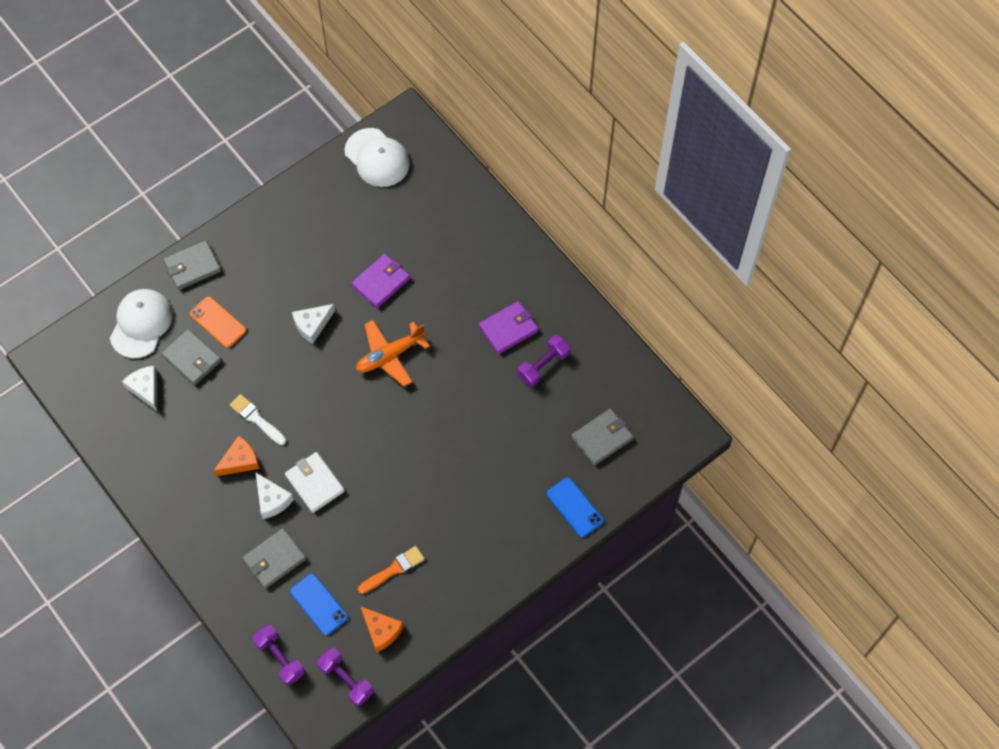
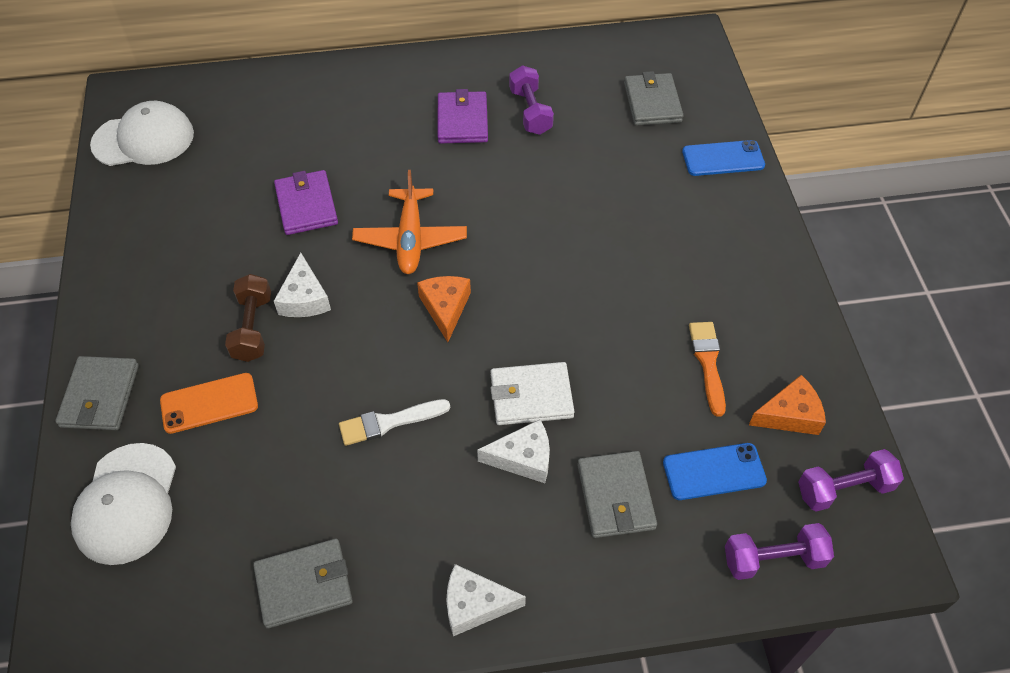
camera: 60 degrees left, 10 degrees down
(141, 324) = (127, 503): white cap -> white cap turned 135 degrees counterclockwise
(146, 389) = (234, 546): white cheese -> white cheese (475, 604)
(192, 358) = (236, 461): grey wallet -> grey wallet (304, 585)
(240, 461) = (438, 472): orange cheese -> orange cheese (445, 308)
(277, 311) = (253, 328): none -> brown dumbbell

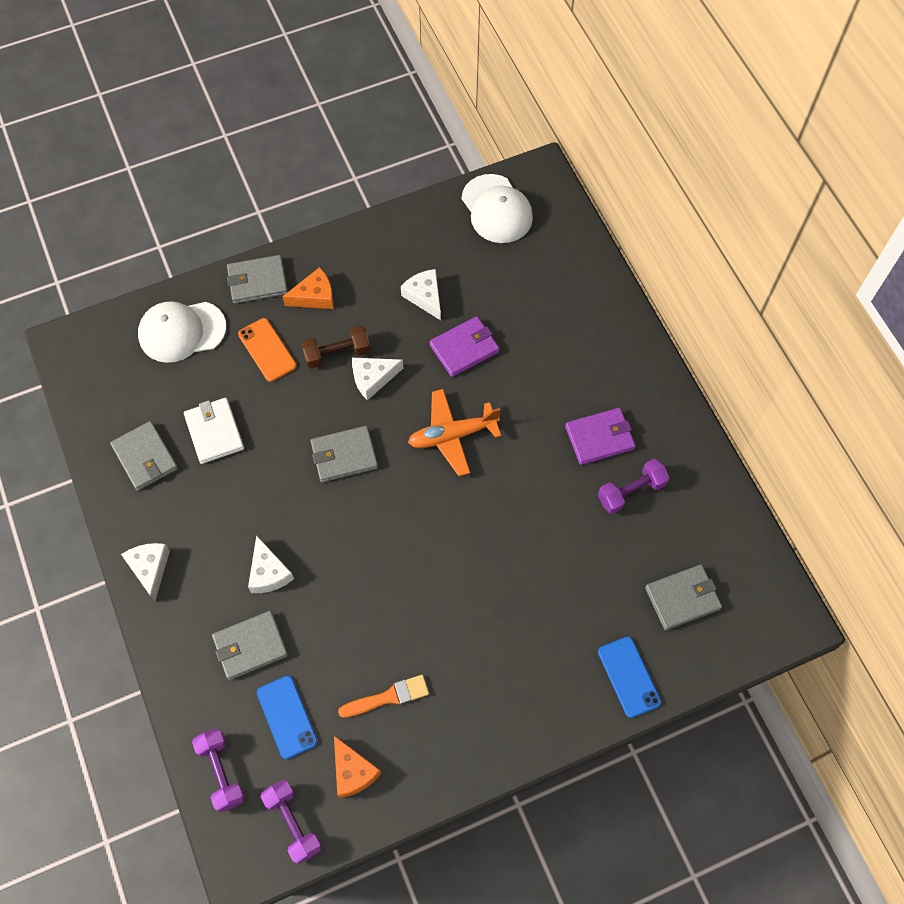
camera: 75 degrees right, 10 degrees up
(220, 226) = (425, 296): none -> white cheese
(389, 422) = (278, 471): white brush -> none
(394, 347) = (344, 455): none -> grey wallet
(445, 308) = (390, 481): orange cheese -> orange cheese (315, 296)
(531, 396) = (324, 565): white wallet -> white wallet (214, 432)

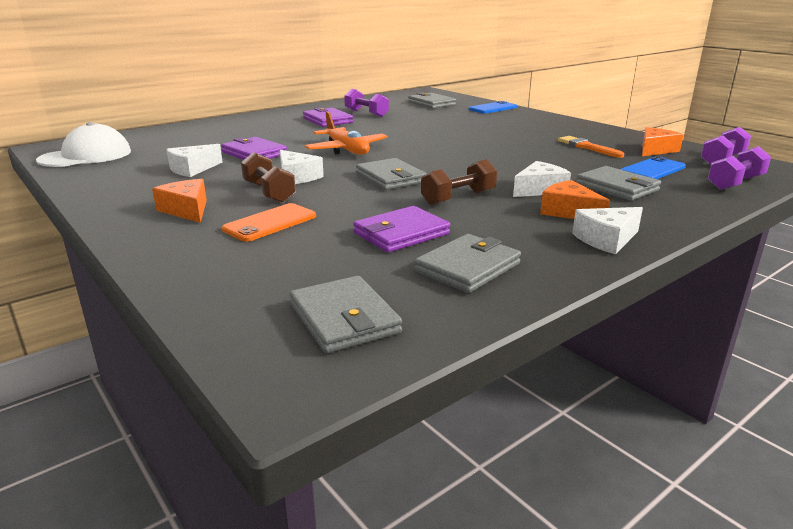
camera: 105 degrees left, 40 degrees down
(182, 331) = (246, 278): white cap -> none
(209, 570) = (569, 212): none -> orange cheese
(214, 432) = (401, 233): white wallet -> purple wallet
(257, 281) = (156, 242): grey wallet -> grey wallet (344, 318)
(272, 496) = (458, 198): none -> brown dumbbell

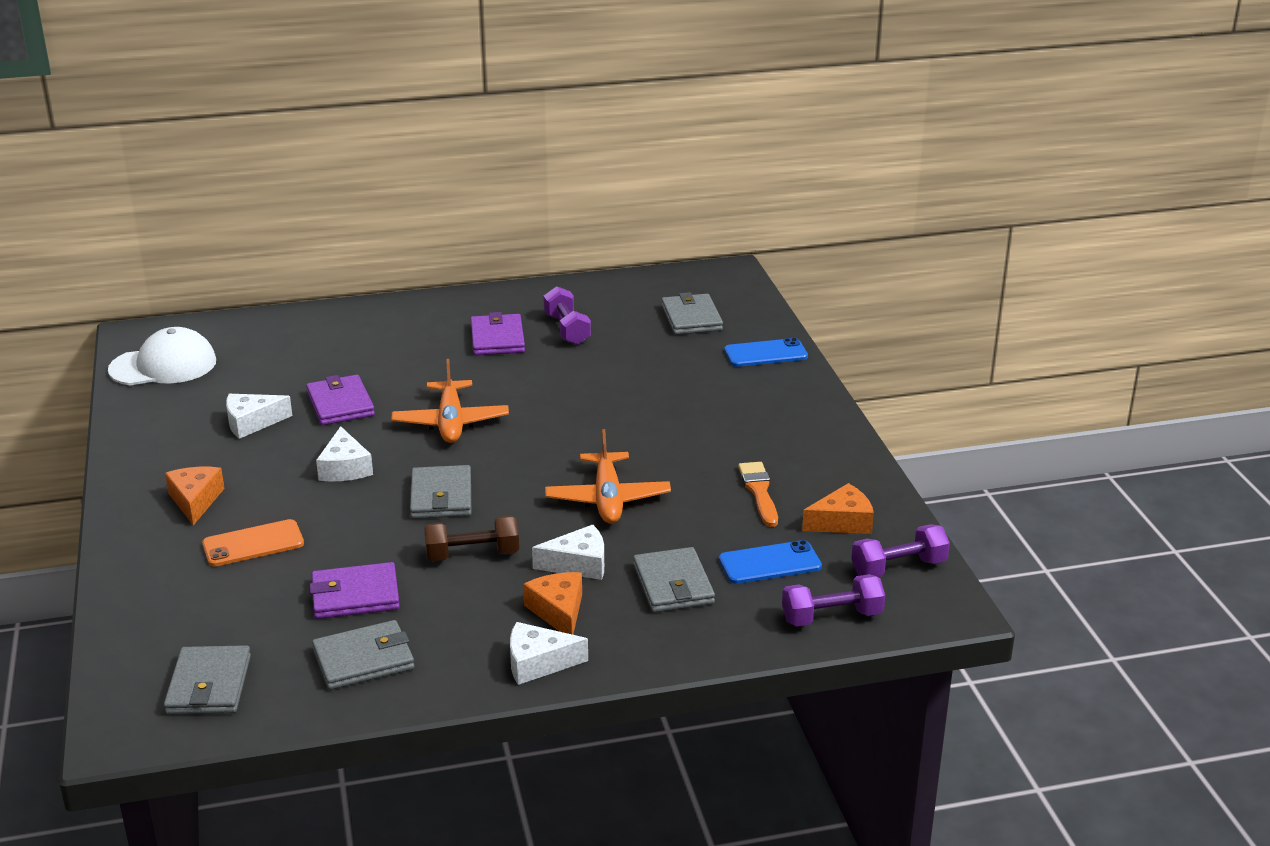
camera: 25 degrees right, 5 degrees up
(269, 192) = (293, 490): brown dumbbell -> none
(505, 162) = (607, 499): none -> orange plane

